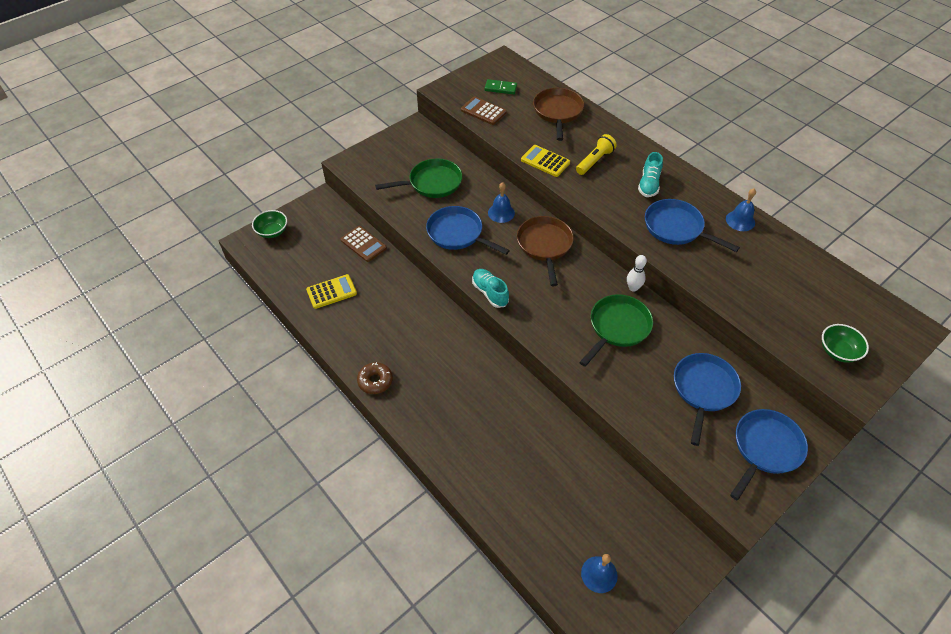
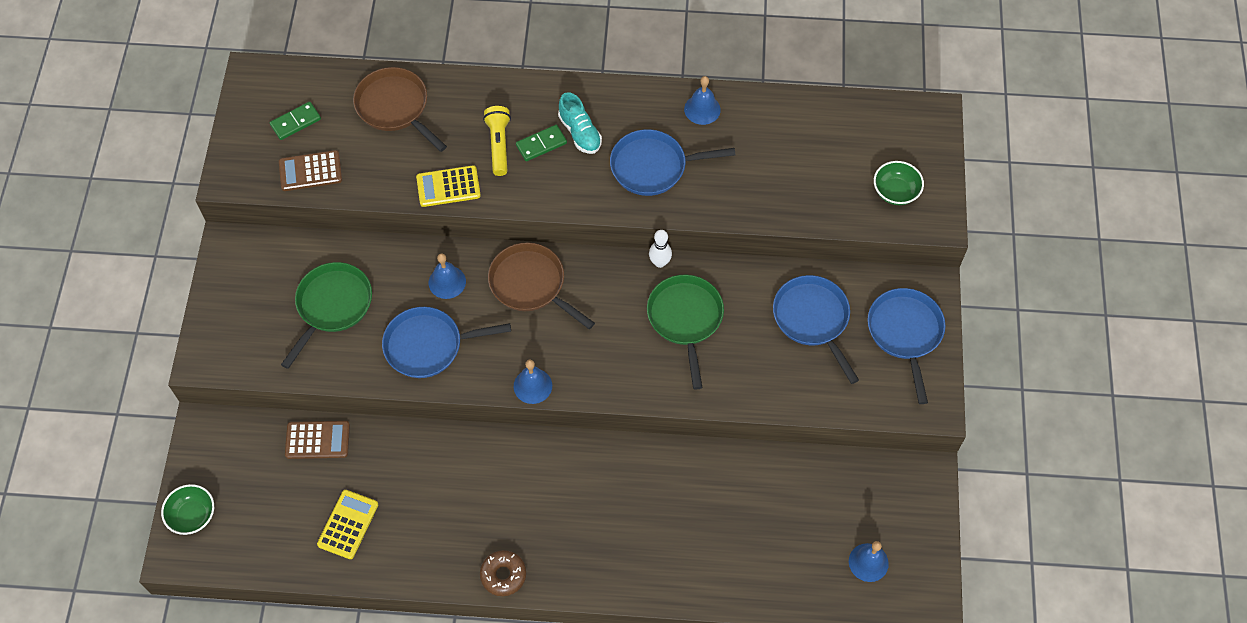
camera: 45 degrees left, 10 degrees up
(490, 293) = (532, 386): turquoise shoe -> blue bell
(619, 175) = (541, 144): none -> green domino

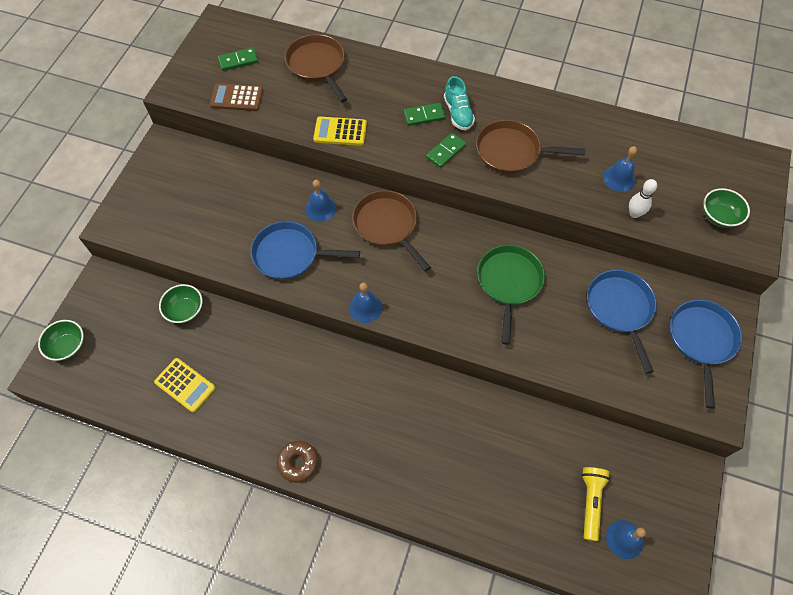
camera: 15 degrees right, 0 degrees up
(317, 440) = (185, 310): brown calculator -> green bowl
(332, 306) = (225, 206): green pan -> none
(348, 524) = (185, 385): yellow calculator -> yellow calculator turned 90 degrees clockwise
(499, 145) = (390, 109): yellow flashlight -> yellow flashlight (590, 502)
(578, 184) = (446, 151): none -> green domino
(653, 167) = (512, 152): blue pan -> brown pan
(660, 262) = (498, 232): white bowling pin -> white bowling pin (634, 214)
(702, 109) = (563, 116): blue bell -> blue bell (619, 178)

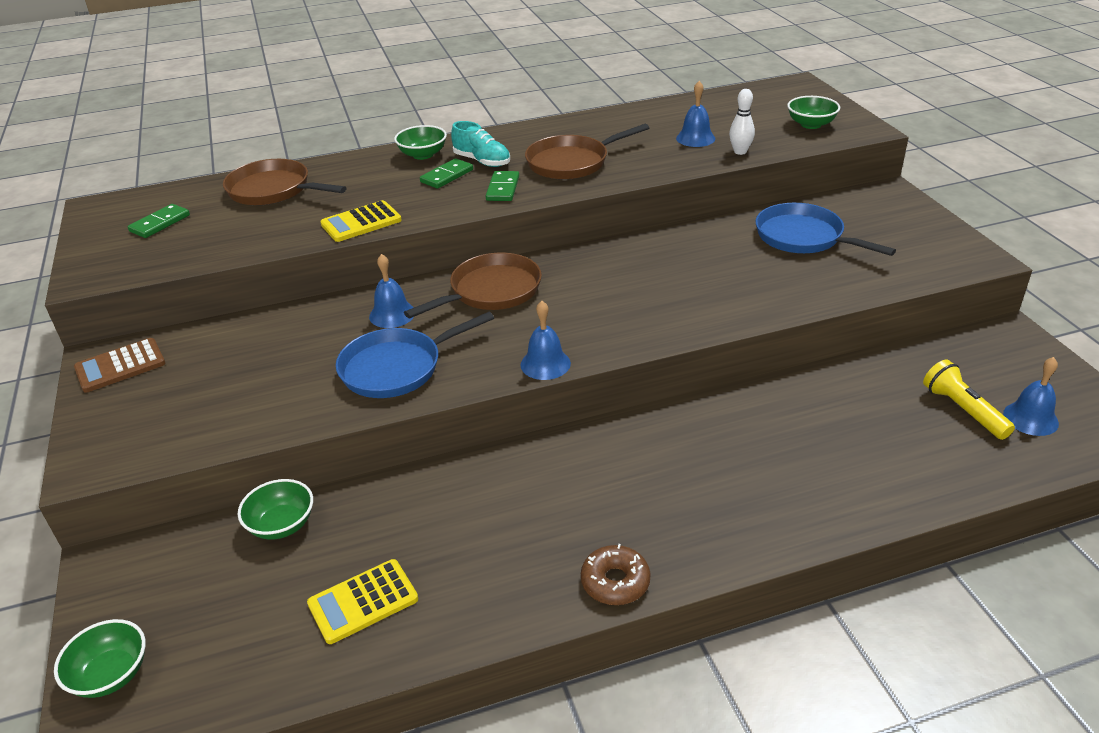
camera: 35 degrees left, 25 degrees down
(185, 385) = (363, 602): yellow calculator -> yellow calculator turned 150 degrees clockwise
(237, 98) = (190, 250): brown calculator -> brown calculator (120, 366)
(387, 226) = (491, 291): brown pan -> brown pan turned 120 degrees clockwise
(428, 83) = (423, 155): none -> green bowl
(509, 283) = (677, 270): green pan -> none
(701, 340) = (898, 222): blue pan -> none

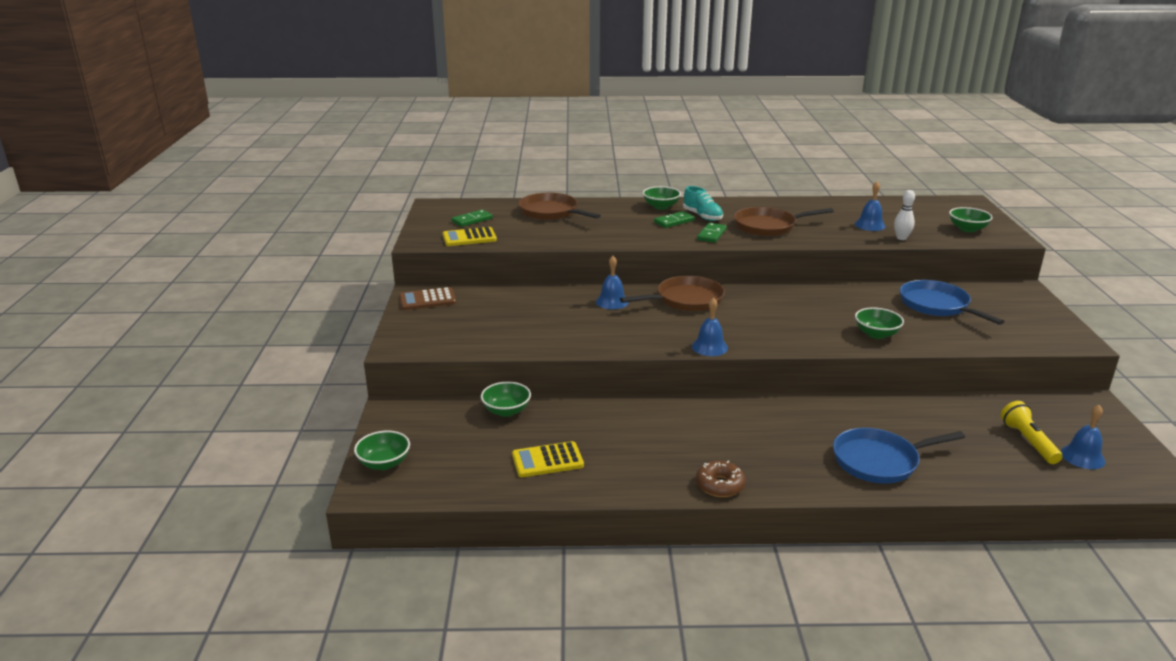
camera: 15 degrees right, 10 degrees down
(361, 222) = (605, 239): yellow calculator -> yellow calculator (469, 238)
(397, 368) = (606, 331): blue pan -> blue pan (879, 461)
(748, 297) = (876, 334): none -> green bowl

